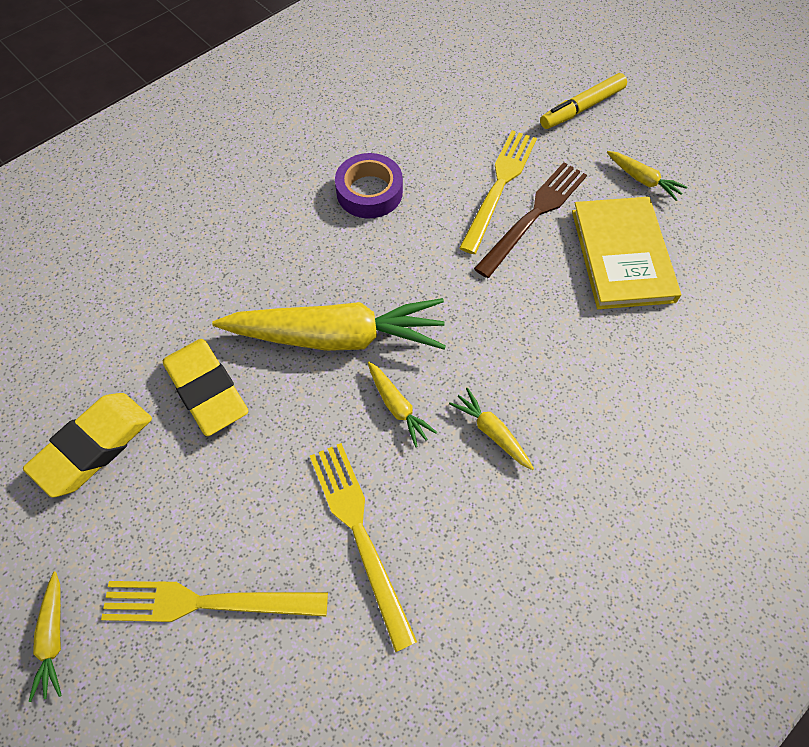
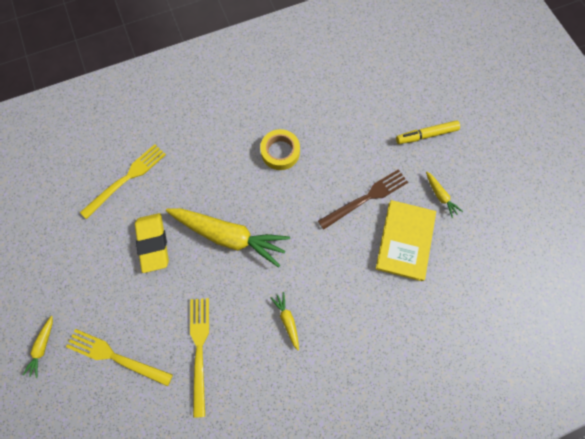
camera: 20 degrees right, 10 degrees up
(94, 446) = (90, 255): yellow eraser -> none
(369, 192) = (280, 152): purple tape -> yellow tape
(397, 407) = (245, 288): yellow carrot -> none
(499, 186) = (354, 172): yellow fork -> yellow fork (126, 179)

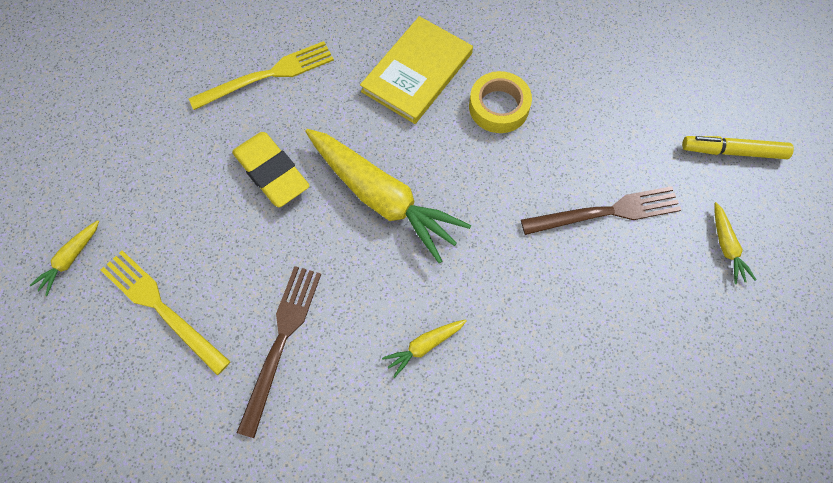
camera: 20 degrees right, 5 degrees down
(153, 243) = (271, 172): yellow eraser -> yellow eraser turned 45 degrees counterclockwise
(199, 350) = (281, 342): yellow fork -> brown fork
(287, 320) = (424, 346): yellow carrot -> yellow carrot turned 120 degrees counterclockwise
(405, 241) = (647, 294): yellow book -> yellow book (417, 72)

